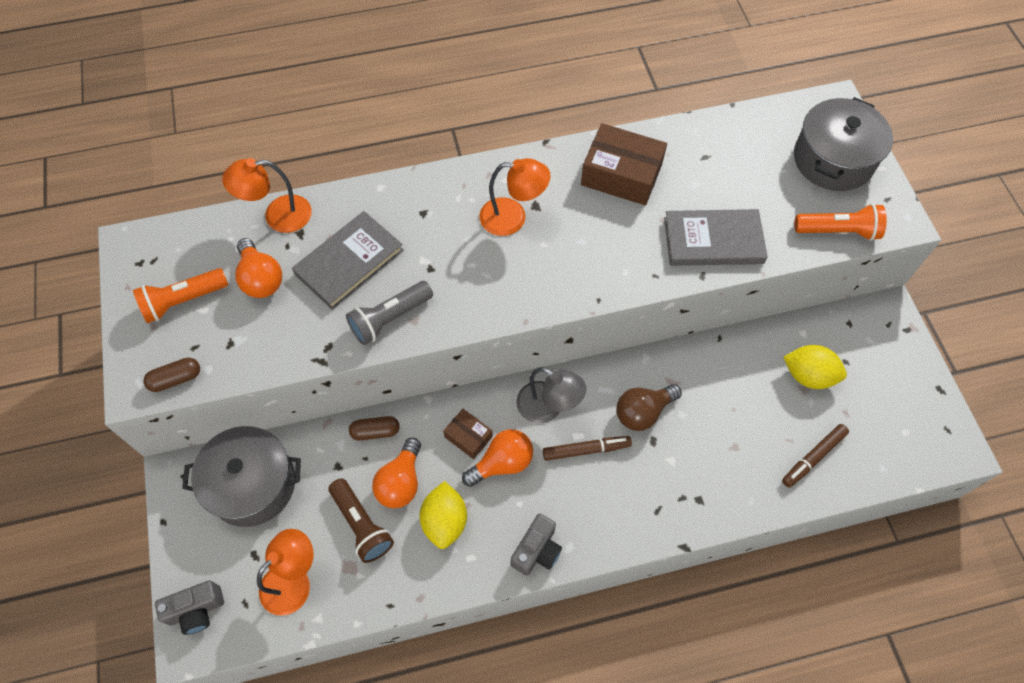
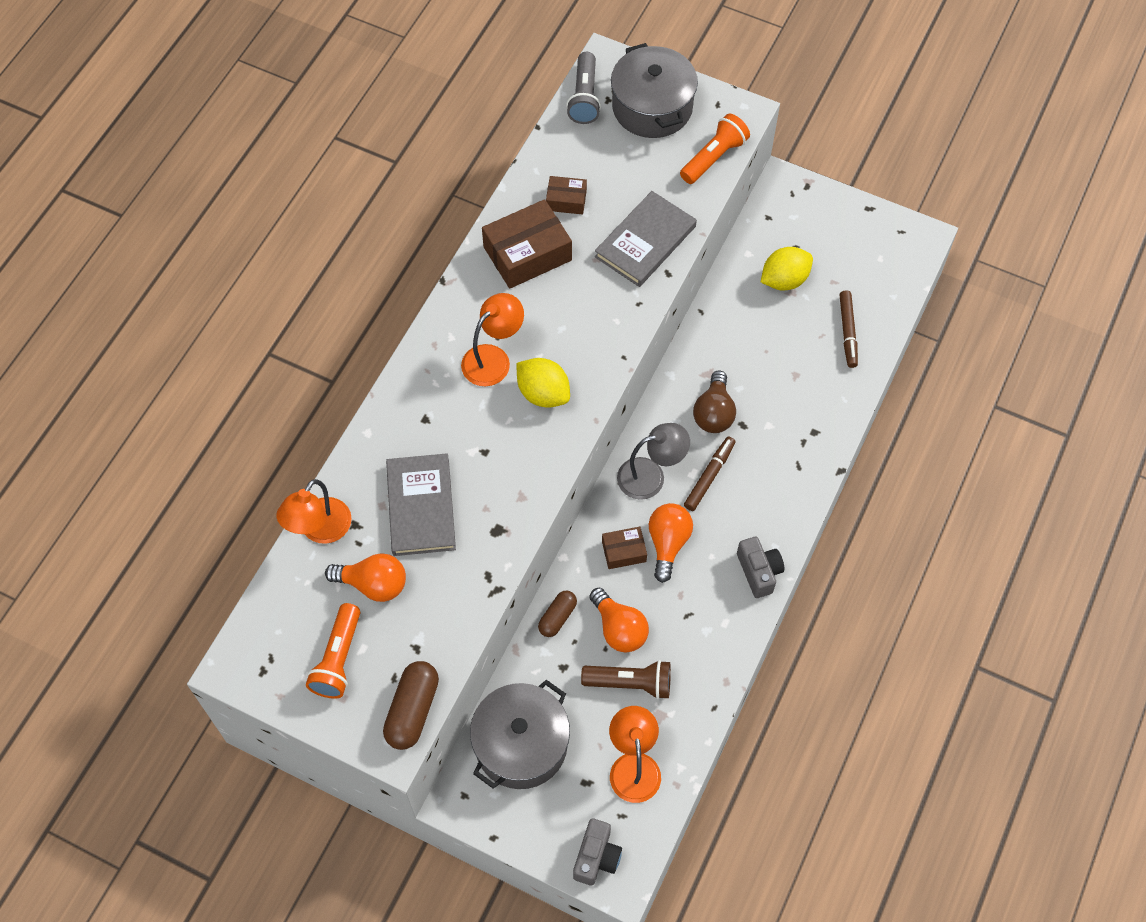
camera: 50 degrees left, 0 degrees up
(176, 379) = (412, 710): brown capsule -> brown capsule, size x1.58
(390, 319) = (504, 513): grey flashlight -> grey flashlight (584, 97)
(445, 521) = (680, 620): yellow lemon -> yellow lemon (543, 393)
(692, 165) = (566, 200): none -> brown box

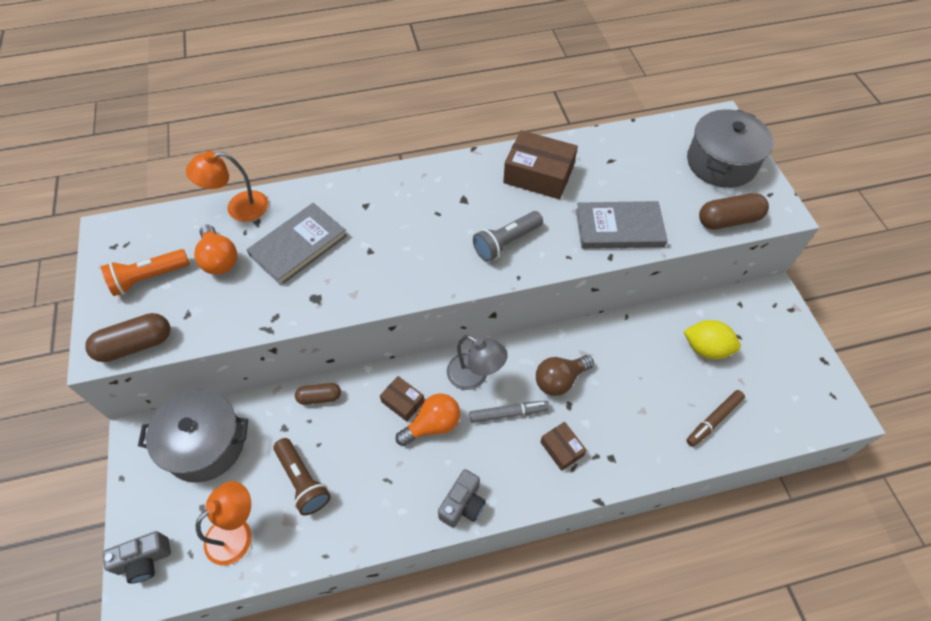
camera: 50 degrees right, 5 degrees down
(493, 358) = (444, 209): orange lamp -> none
(543, 393) = (444, 252): yellow lemon -> none
(566, 200) = (599, 167): brown box -> brown box (562, 449)
(584, 97) = (682, 126): grey flashlight -> grey flashlight (506, 243)
(619, 629) = (340, 442): orange light bulb -> none
(709, 476) = (508, 413): brown marker -> grey marker
(714, 157) = (728, 220): orange flashlight -> brown capsule

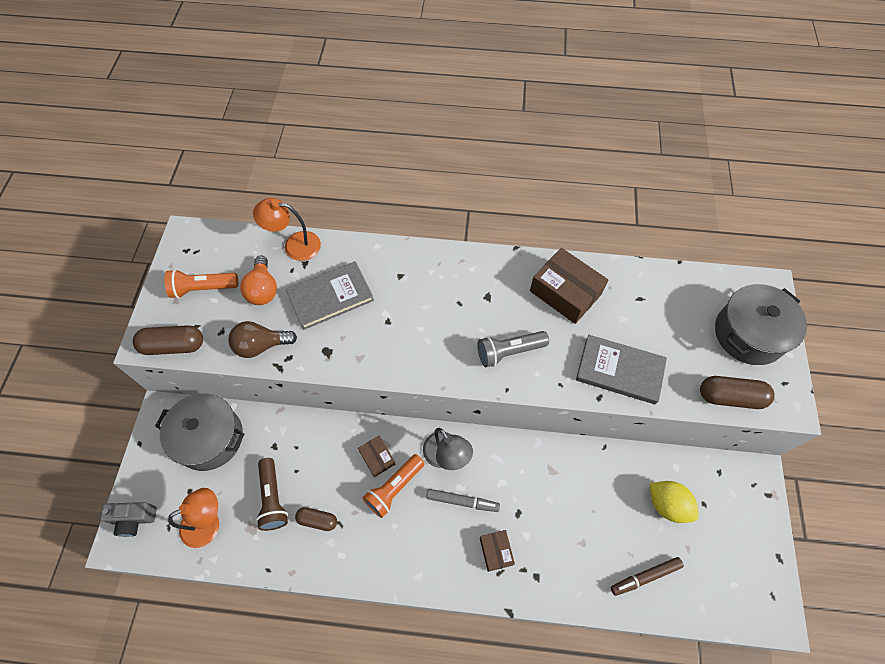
camera: 20 degrees right, 5 degrees up
(319, 397) = (311, 429): brown capsule -> brown capsule (317, 520)
(433, 425) = (394, 488): orange light bulb -> orange flashlight
(463, 504) = (393, 569): grey camera -> none
(559, 380) = (519, 487): brown light bulb -> brown light bulb (261, 345)

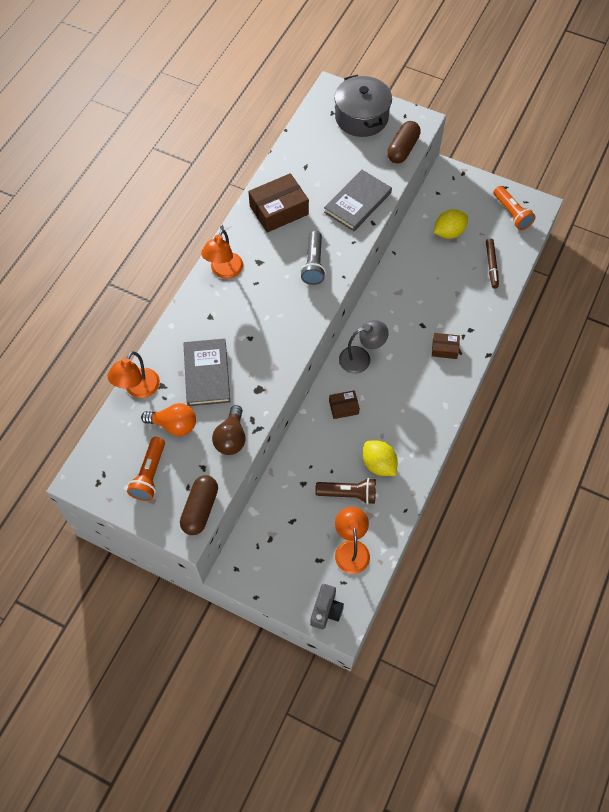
camera: 70 degrees left, 0 degrees up
(210, 438) = (274, 535): grey pot -> none
(317, 520) = (379, 464): brown capsule -> yellow lemon
(394, 488) = (373, 402): orange flashlight -> orange flashlight (512, 213)
(461, 269) = (224, 271): none -> orange lamp
(462, 501) = (400, 358): grey marker -> none

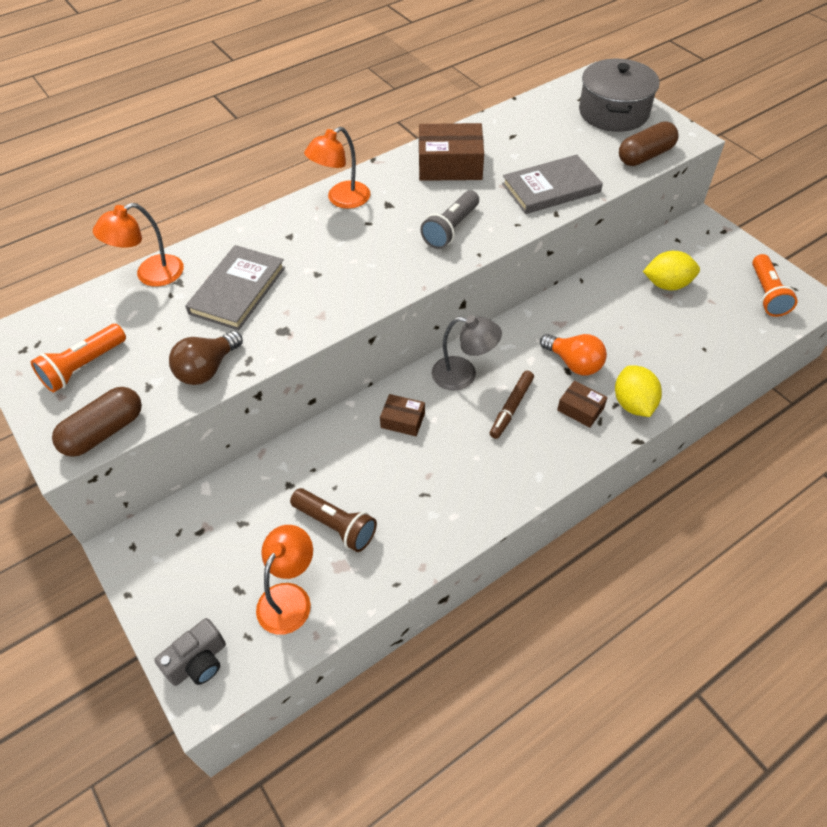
camera: 30 degrees right, 10 degrees down
(174, 425) = (156, 327): orange light bulb -> orange light bulb (574, 363)
(379, 464) = (400, 508): yellow lemon -> yellow lemon (633, 404)
(491, 265) = (704, 340): brown marker -> brown marker (511, 408)

